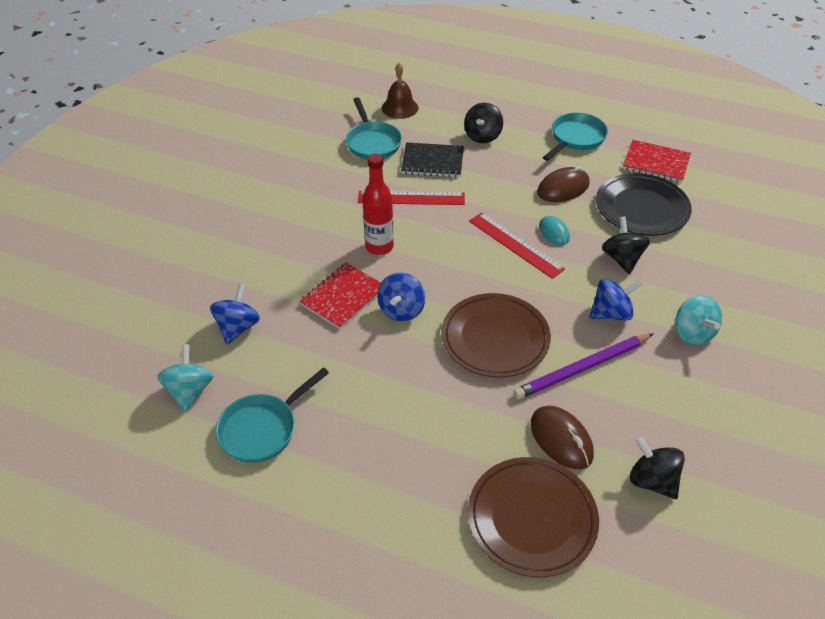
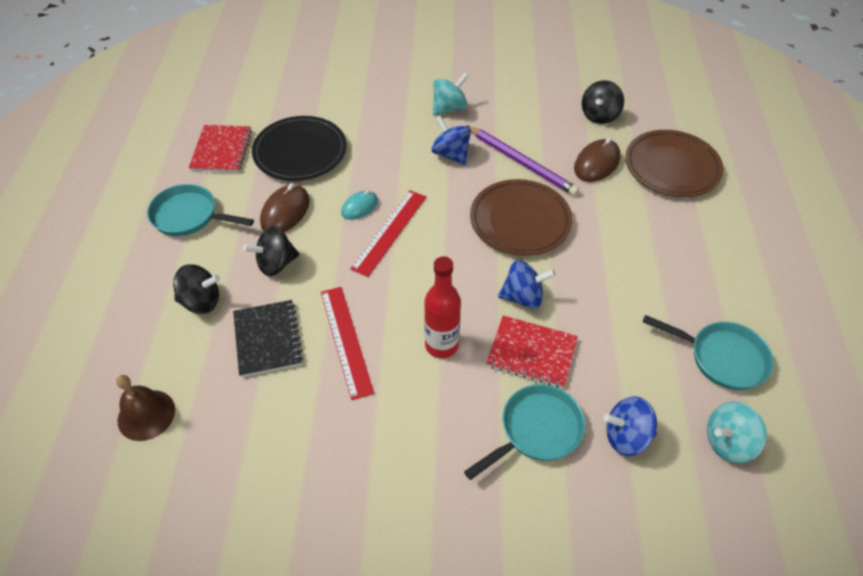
camera: 110 degrees left, 5 degrees up
(372, 142) = (240, 421): turquoise pan -> turquoise pan (536, 430)
(563, 188) = (285, 212): brown mouse -> brown mouse turned 75 degrees clockwise
(622, 259) = (378, 156): black spinning top -> black spinning top (276, 264)

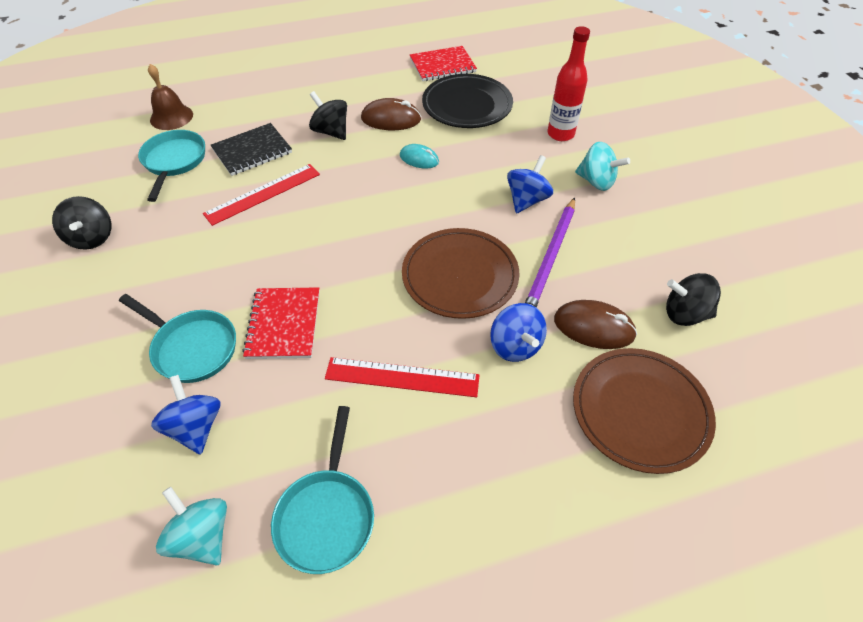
camera: 70 degrees right, 0 degrees up
(189, 216) = (361, 74): turquoise pan -> turquoise pan (174, 162)
(201, 301) = (278, 107): black spinning top -> black spinning top (92, 238)
(390, 232) = (397, 186): red ruler -> red ruler (402, 377)
(441, 345) = (274, 255): red bottle -> red bottle (560, 134)
(523, 297) = (353, 302): blue spinning top -> blue spinning top (515, 346)

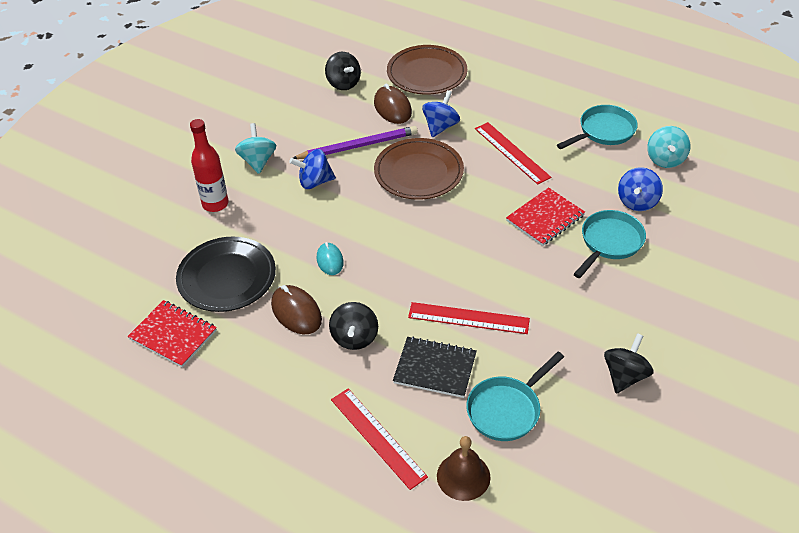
camera: 130 degrees left, 5 degrees down
(191, 347) = (609, 243): turquoise pan -> turquoise pan turned 45 degrees clockwise
(248, 101) = (377, 437): none -> red ruler

